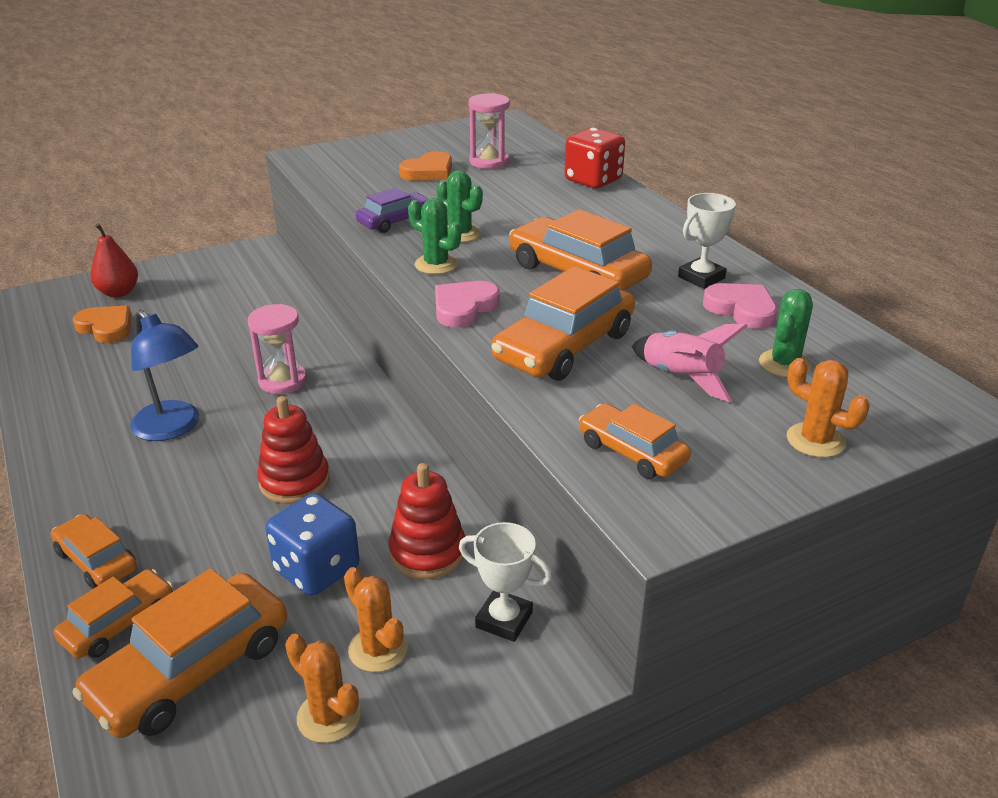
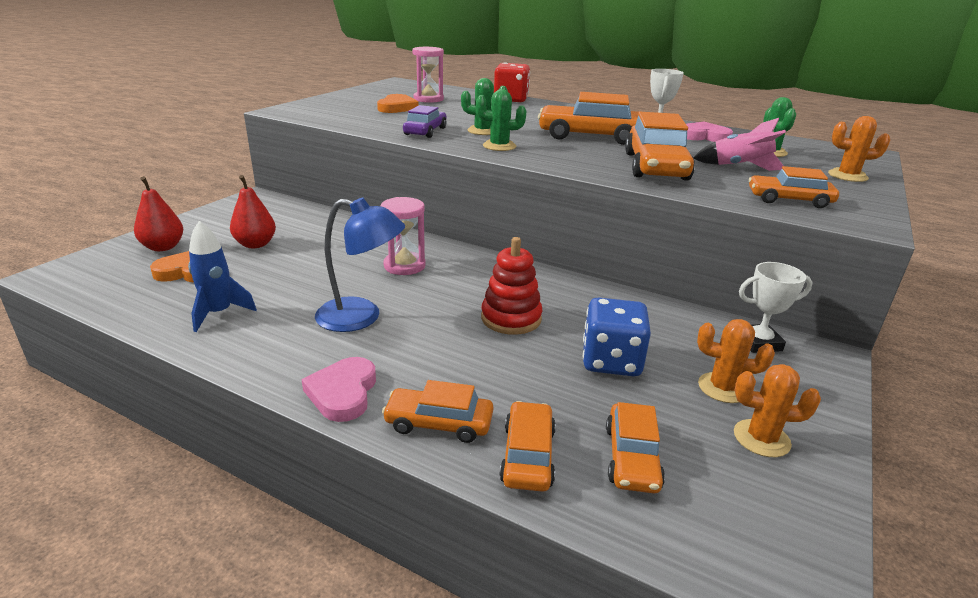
camera: 35 degrees left, 5 degrees down
(78, 382) = (219, 313): none -> blue rocket
(190, 311) = (255, 244): none -> red pear
(191, 669) = (631, 457): orange car -> orange car, size x0.59
(427, 552) = (660, 326): red stacking toy -> none
(464, 307) = (561, 161): pink heart -> pink heart (343, 393)

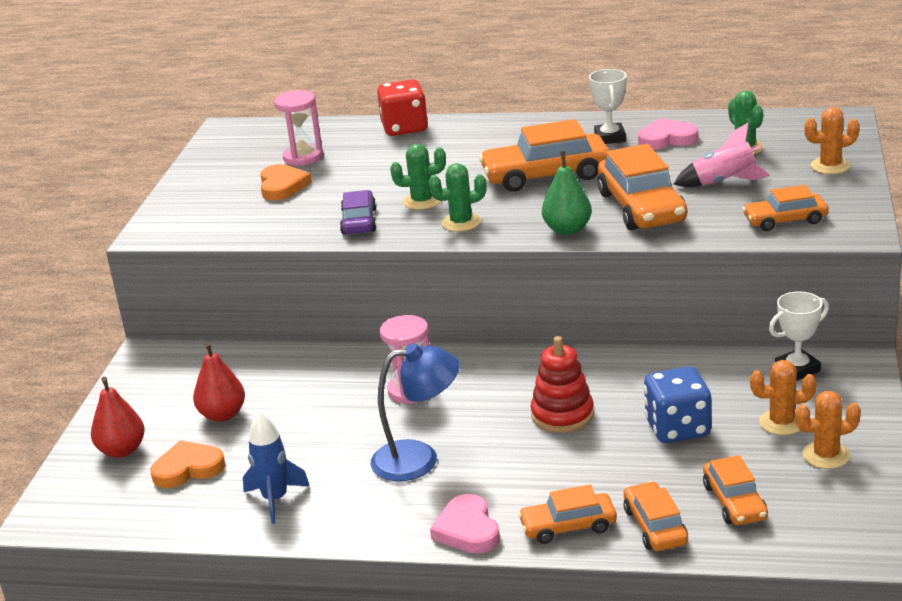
camera: 15 degrees left, 0 degrees up
(581, 166) = (567, 230): none -> green pear

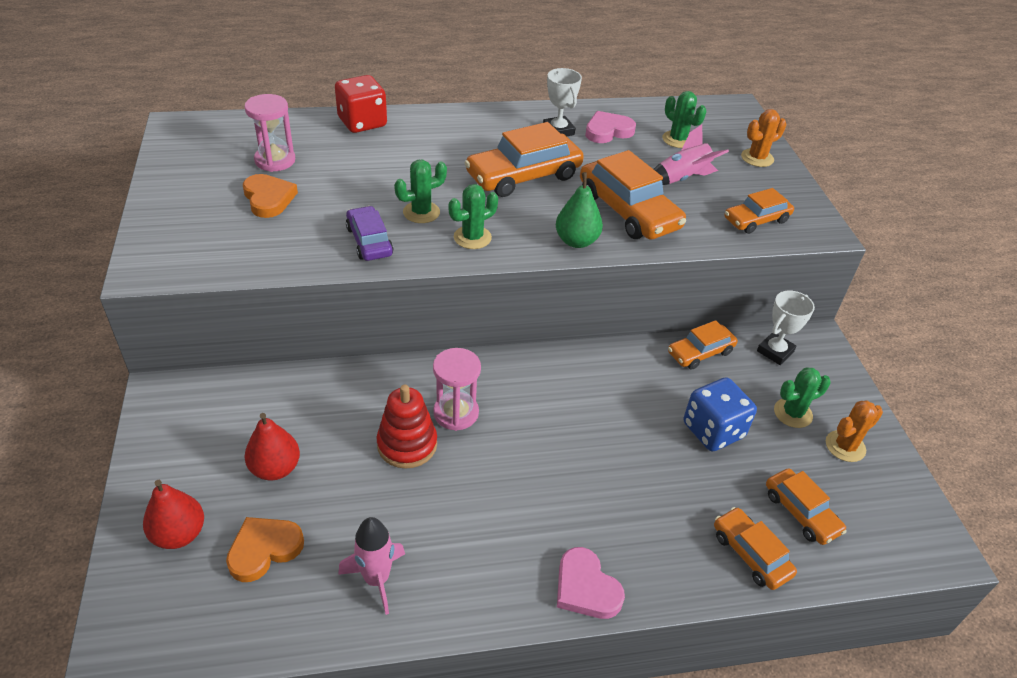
camera: 25 degrees left, 15 degrees up
(275, 500) = (376, 579): blue rocket -> pink rocket
(419, 459) = (500, 501): blue lamp -> none
(562, 415) = (608, 427): red stacking toy -> red stacking toy (407, 444)
(568, 526) = (676, 567): orange car -> orange car (700, 352)
(782, 422) = (793, 413): orange cactus -> green cactus

